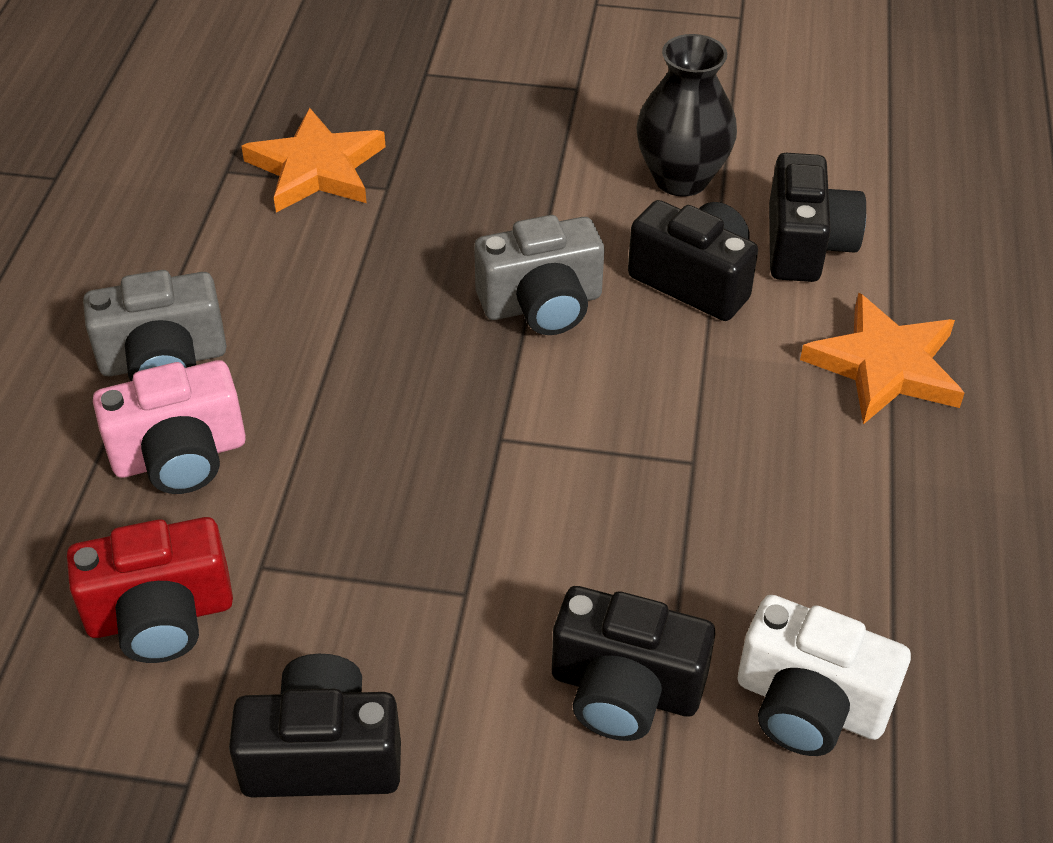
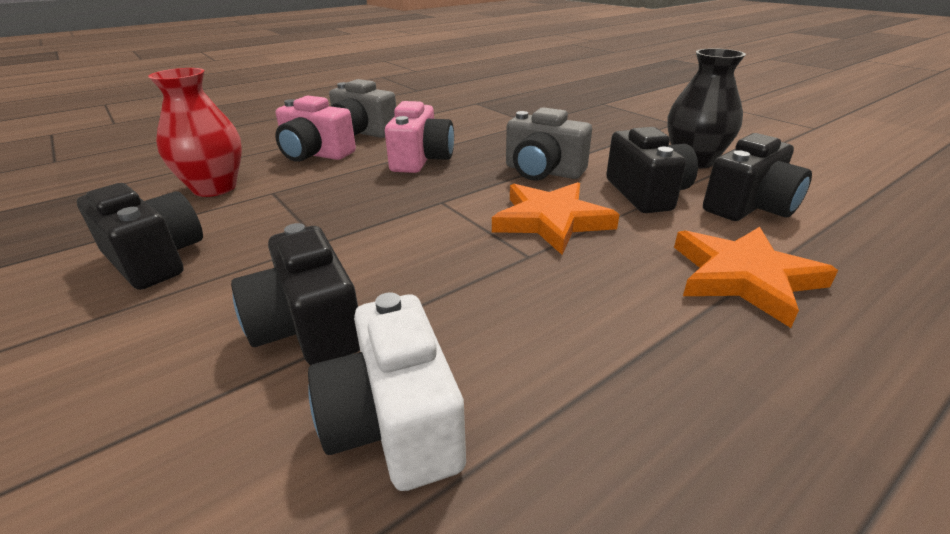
camera: 45 degrees right, 15 degrees down
(161, 616) = (215, 188): red camera -> red vase
(316, 168) = (511, 111): orange star -> orange star (551, 221)
(357, 372) = (421, 160): none -> pink camera

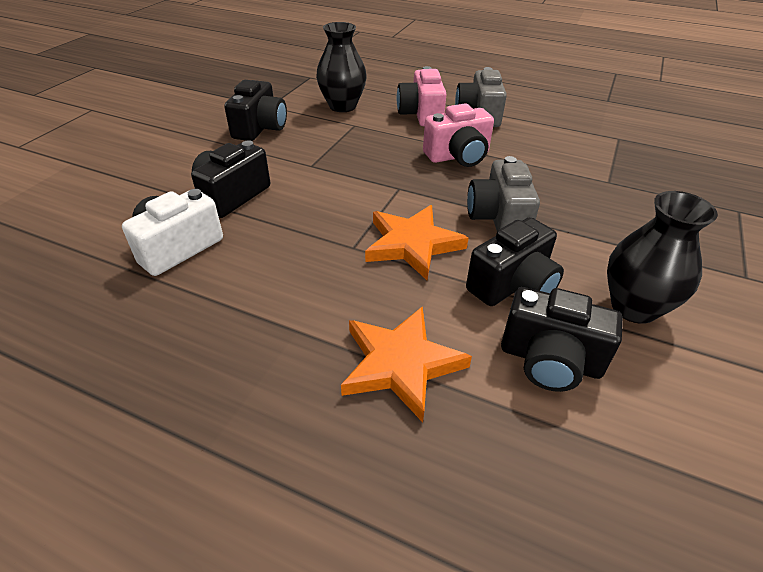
camera: 60 degrees right, 10 degrees up
(215, 188) = (342, 106): red vase -> black vase

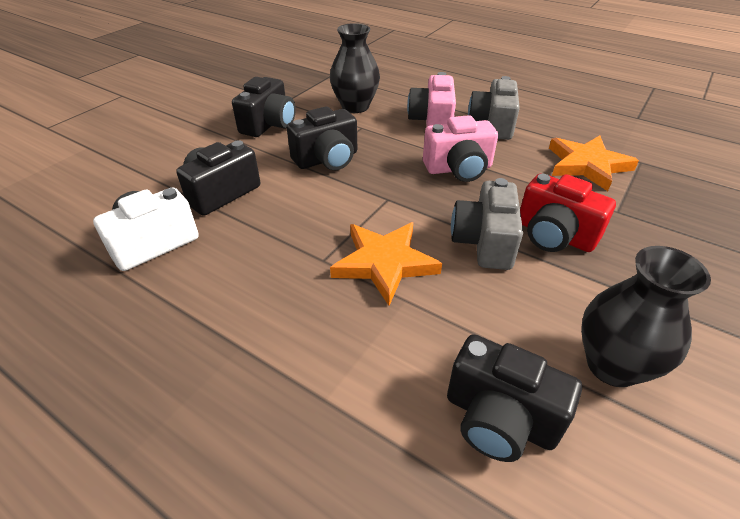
camera: 10 degrees right, 0 degrees up
(400, 364) = (334, 400): orange star -> orange star (587, 165)
(513, 286) = (480, 323): black camera -> black camera (327, 159)
(559, 206) = (554, 235): none -> red camera

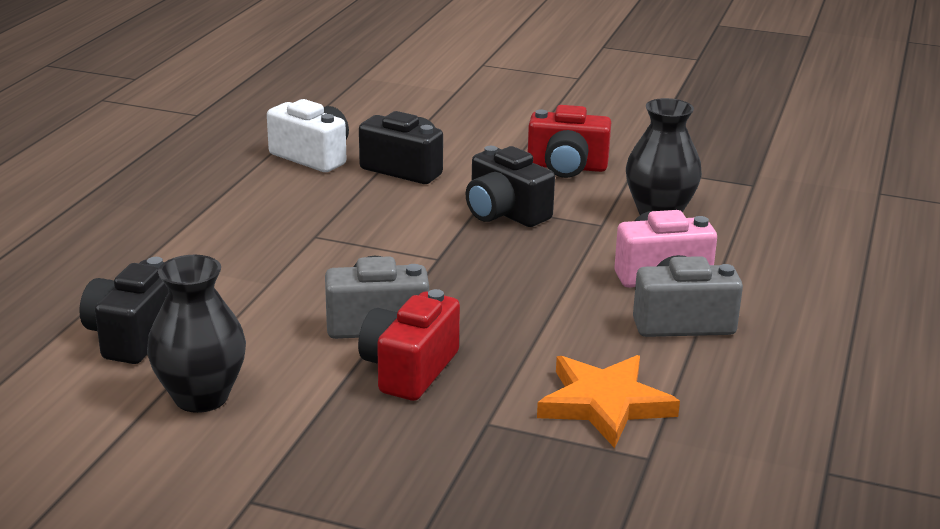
camera: 75 degrees right, 15 degrees down
(269, 124) = (567, 167): black camera -> red camera
(384, 263) = (320, 267): orange star -> none
(458, 169) = (532, 300): pink camera -> none

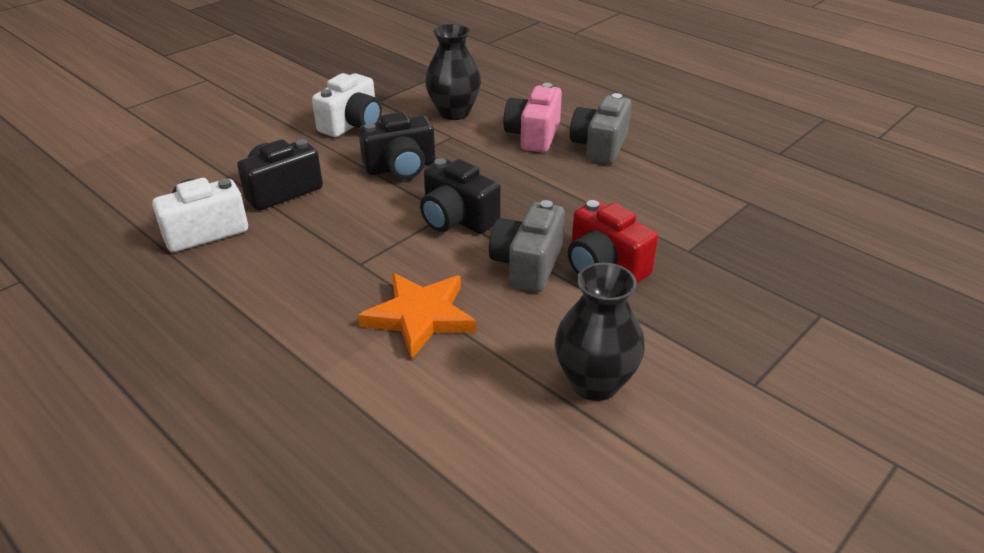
camera: 65 degrees left, 10 degrees up
(133, 336) = (466, 408): black camera -> black camera (457, 219)
(567, 167) = (352, 124): red camera -> white camera
(604, 404) = (684, 200): orange star -> orange star (420, 316)

